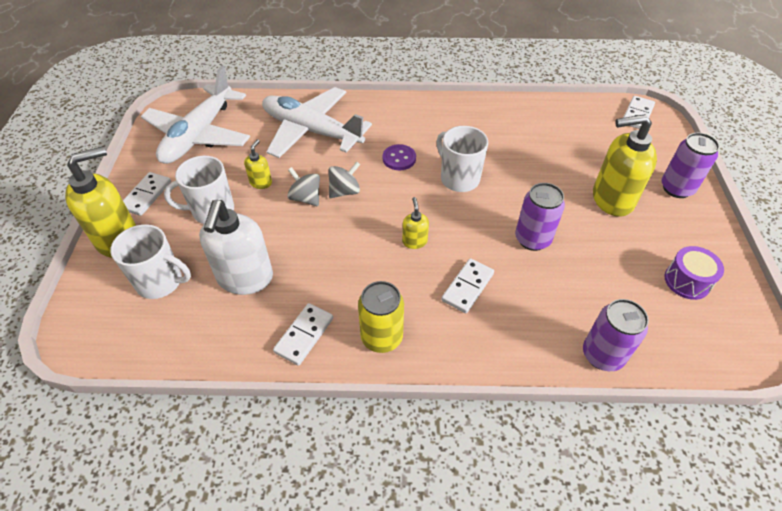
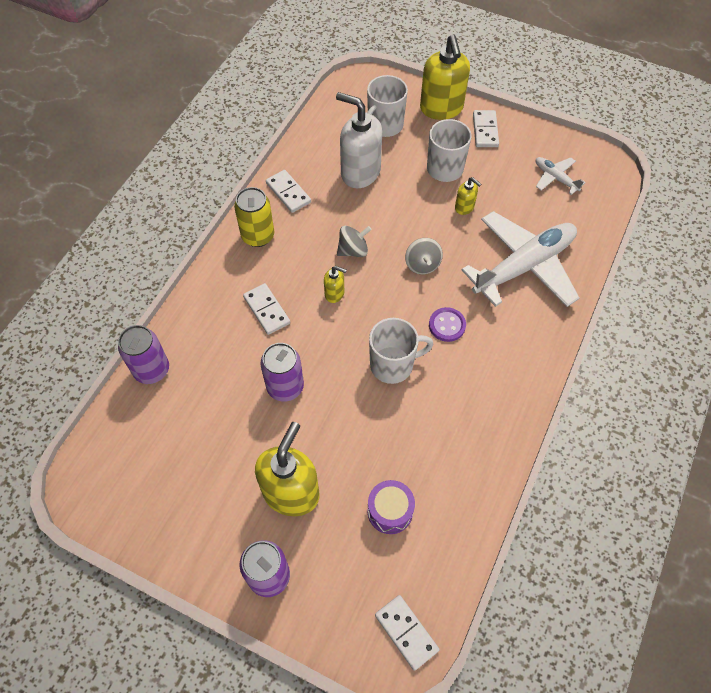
camera: 115 degrees right, 10 degrees up
(146, 195) = (485, 130): white domino -> white domino turned 45 degrees clockwise
(199, 135) = (555, 178): white plane -> white plane, size x0.46
(305, 198) = (428, 233): grey spinning top -> grey spinning top (353, 250)
(687, 281) = (166, 488): purple drum -> purple drum (390, 511)

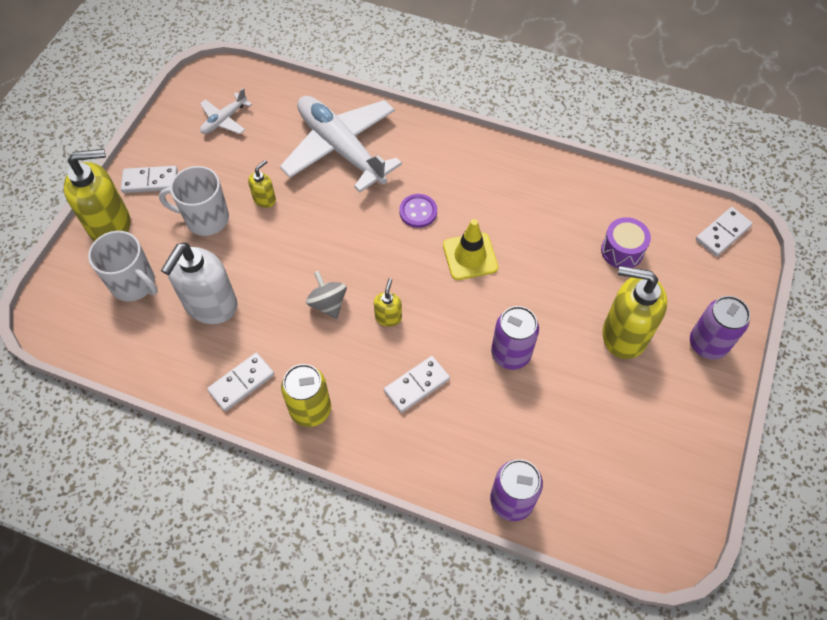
camera: 95 degrees left, 0 degrees up
(393, 365) = (470, 256): white mug -> yellow traffic cone
(422, 264) = (344, 236): grey spinning top -> none

